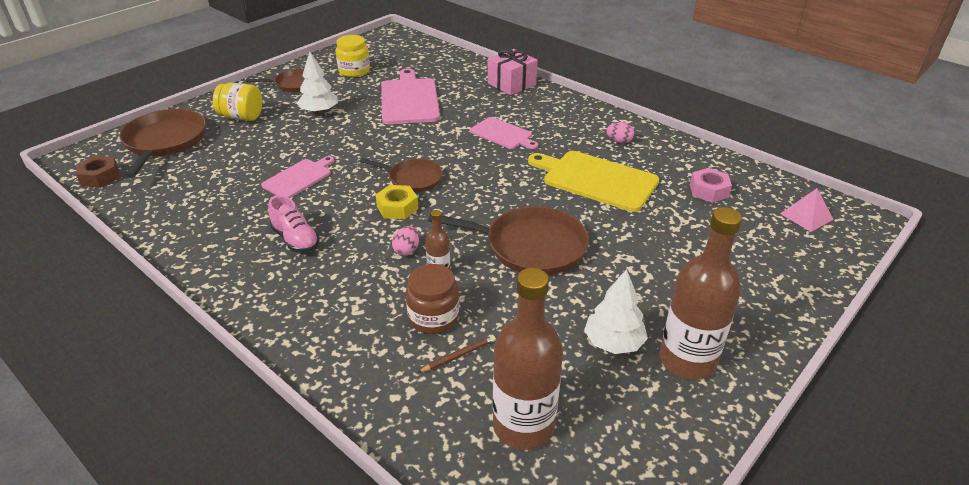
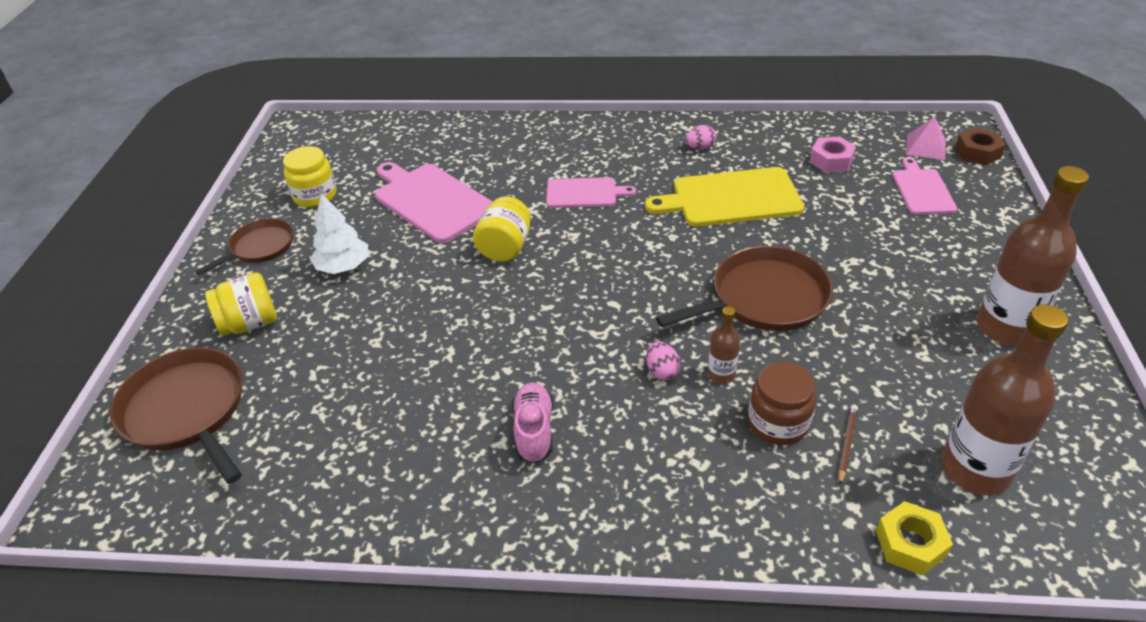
camera: 35 degrees left, 5 degrees up
(100, 177) = (161, 509): brown nut -> brown nut (977, 153)
(295, 239) = (534, 431): pink shoe -> pink shoe turned 105 degrees counterclockwise
(299, 178) = (435, 359): pink cutting board -> pink cutting board (922, 190)
(397, 208) = (590, 331): yellow nut -> yellow nut (910, 544)
(412, 179) = (561, 291): brown pan -> none
(414, 141) = (505, 248): none -> yellow jar
(511, 84) = (518, 131): pink gift -> none
(613, 342) = (940, 348): white tree -> none

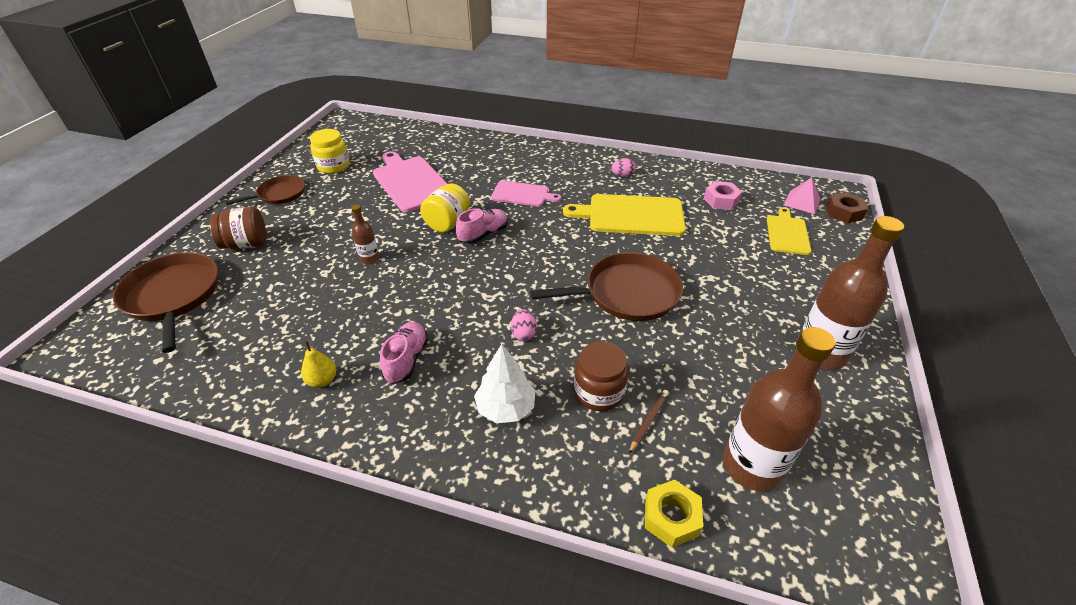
camera: 10 degrees right, 0 degrees up
(250, 323) = (246, 244): yellow jar -> brown jar
(344, 267) = (329, 217): white tree -> white tree (506, 407)
(441, 477) = (322, 380): none -> yellow pear
(558, 255) = (483, 234): none -> pink shoe
(721, 374) = (569, 345): brown bottle -> brown bottle (369, 259)
(922, 190) = (787, 233): pink cutting board -> yellow cutting board

